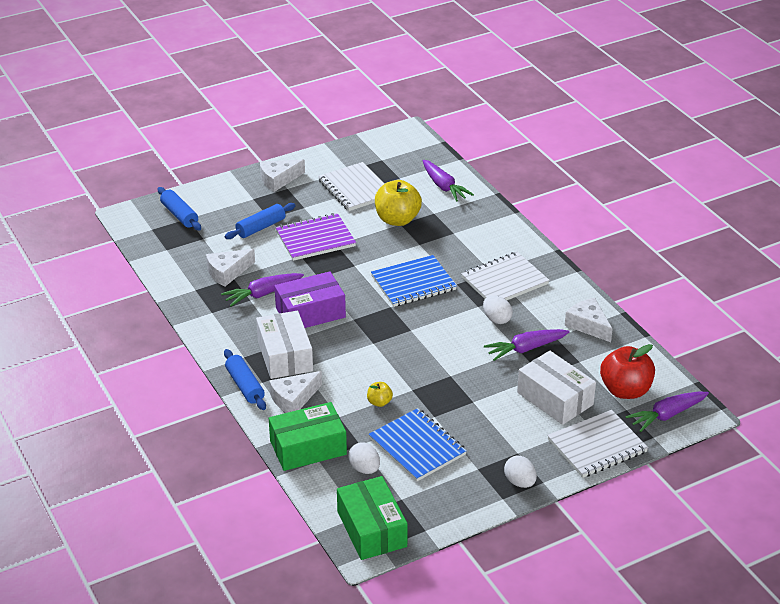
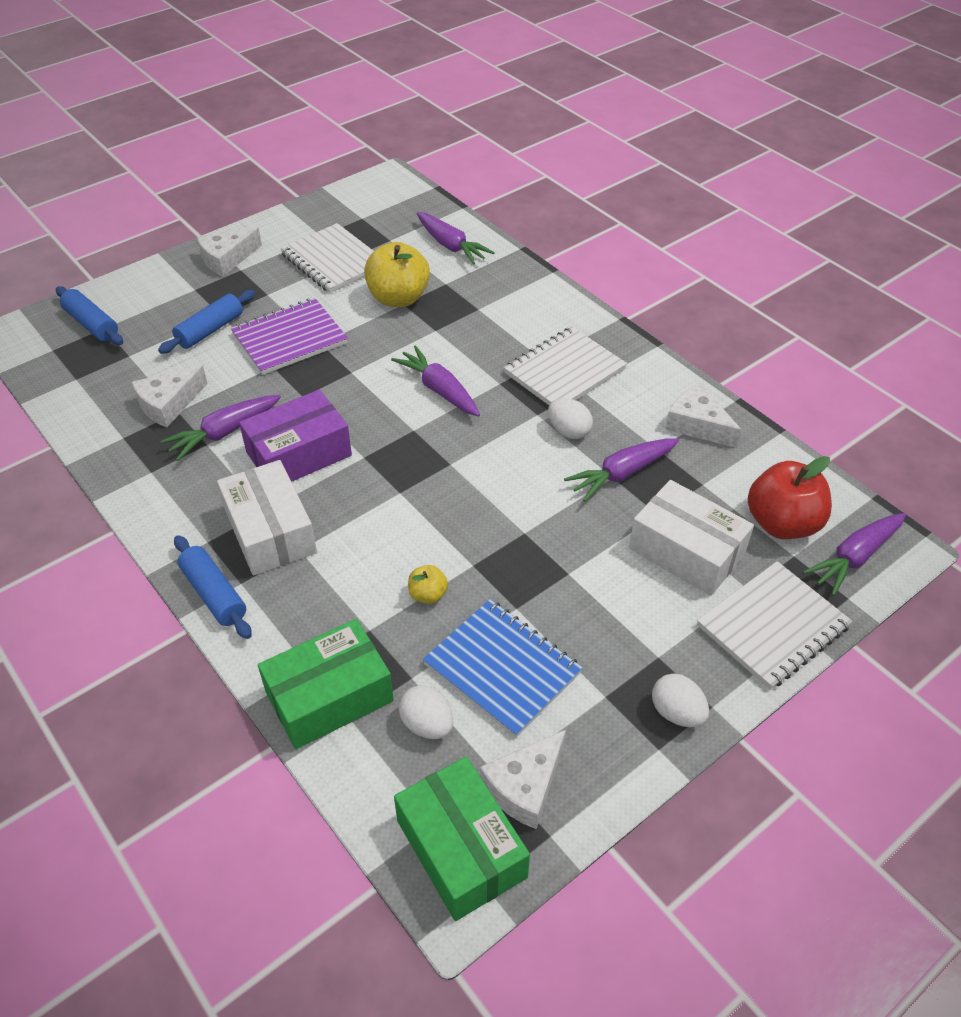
camera: 10 degrees left, 10 degrees up
(293, 399) = (294, 607): white cheese -> white cheese (524, 786)
(413, 283) = (439, 389): blue notebook -> purple carrot

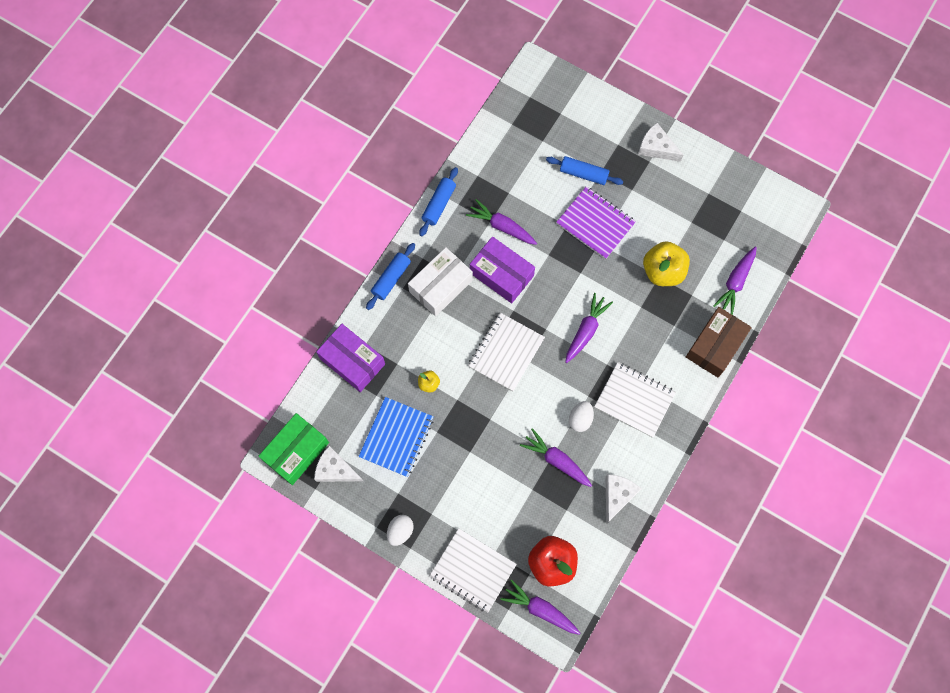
camera: 70 degrees right, 25 degrees up
(92, 324) = (560, 105): blue rolling pin -> blue rolling pin (439, 204)
(169, 404) = (512, 185): white cheese -> none
(329, 696) = (352, 361): green box -> purple box
(333, 261) = (684, 214): white notebook -> white notebook (506, 352)
(427, 724) = (353, 413): white egg -> none
(524, 283) = (715, 346): none -> brown box
(686, 551) = (509, 512): white box -> none

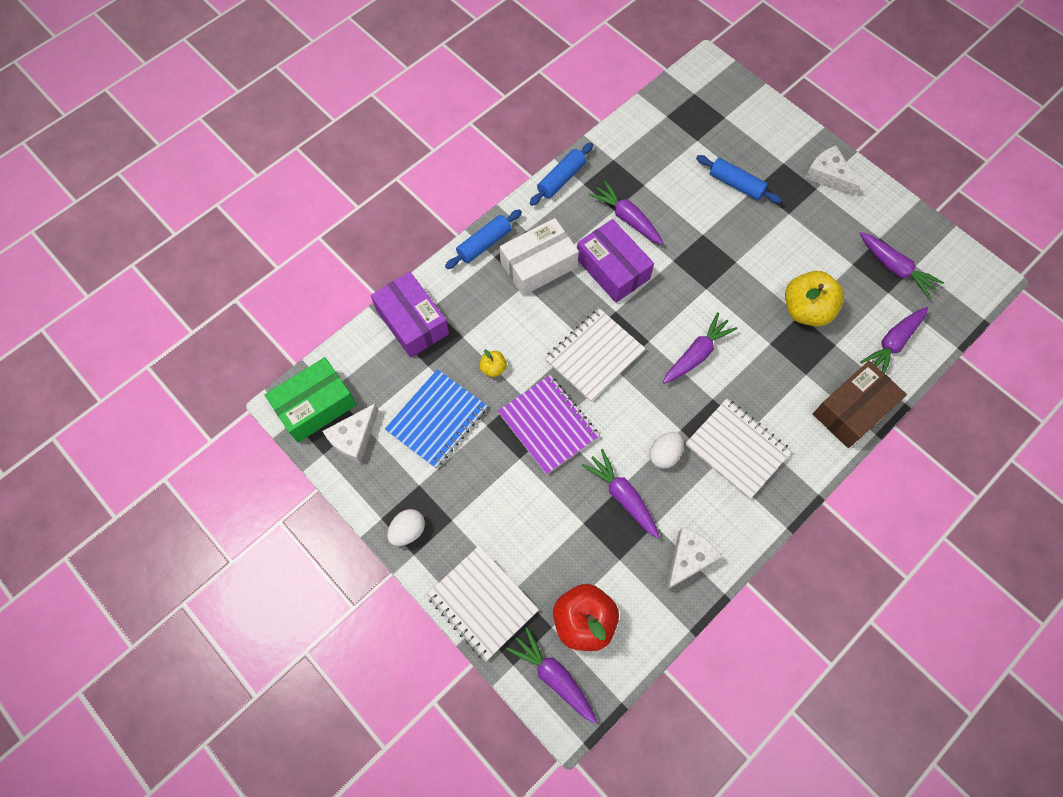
camera: 15 degrees right, 5 degrees down
(335, 469) = (354, 438): white cheese -> white cheese turned 90 degrees counterclockwise
(595, 223) = (737, 239): purple notebook -> purple notebook (548, 425)
(725, 217) = (895, 268): none -> purple carrot

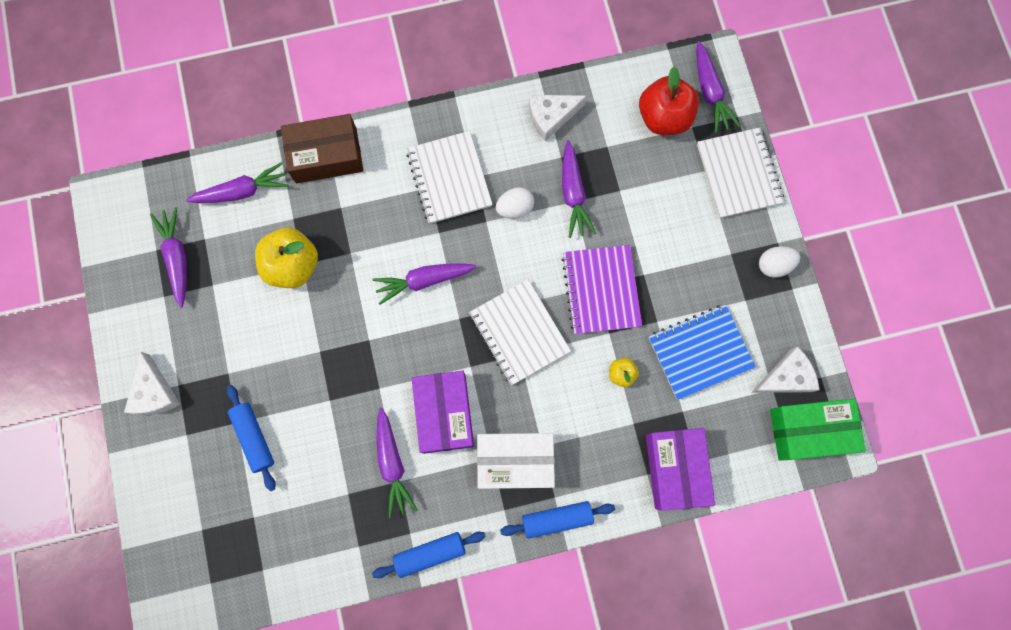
camera: 150 degrees left, 10 degrees up
(594, 355) = (519, 333): white notebook -> white notebook turned 75 degrees clockwise

